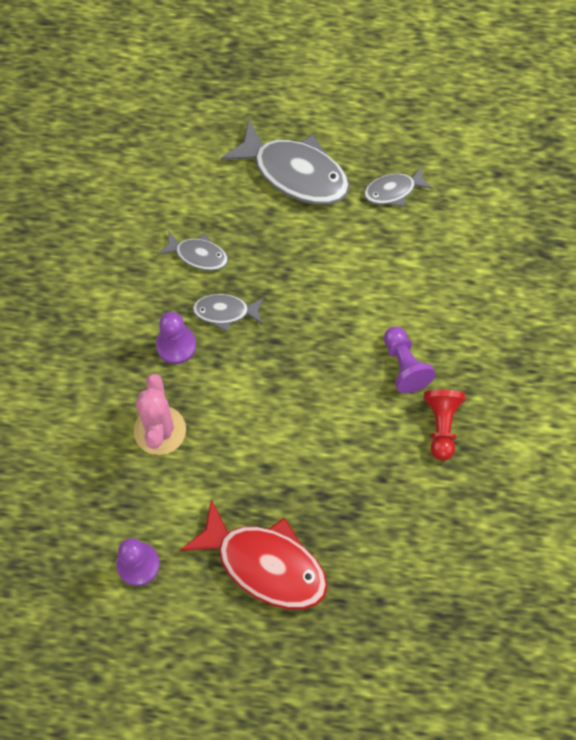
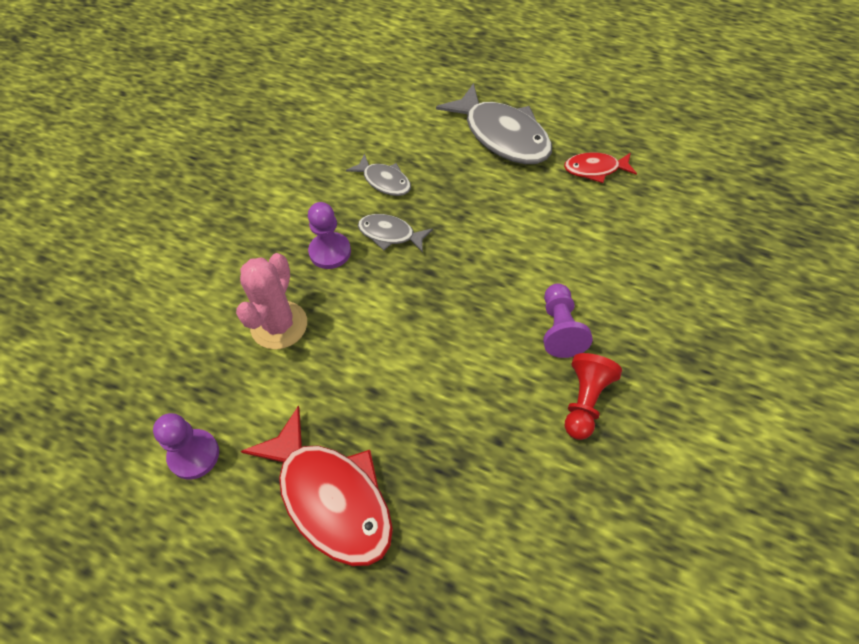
camera: 20 degrees right, 10 degrees down
(393, 191) = (595, 169): grey fish -> red fish

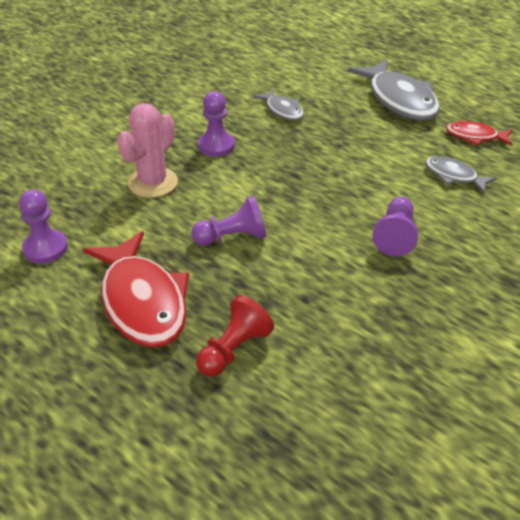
camera: 15 degrees right, 15 degrees down
(390, 234) = (272, 144): grey fish -> grey fish (454, 176)
(394, 379) = (232, 237): none -> purple pawn
(585, 402) = (397, 290): red pawn -> red pawn (234, 350)

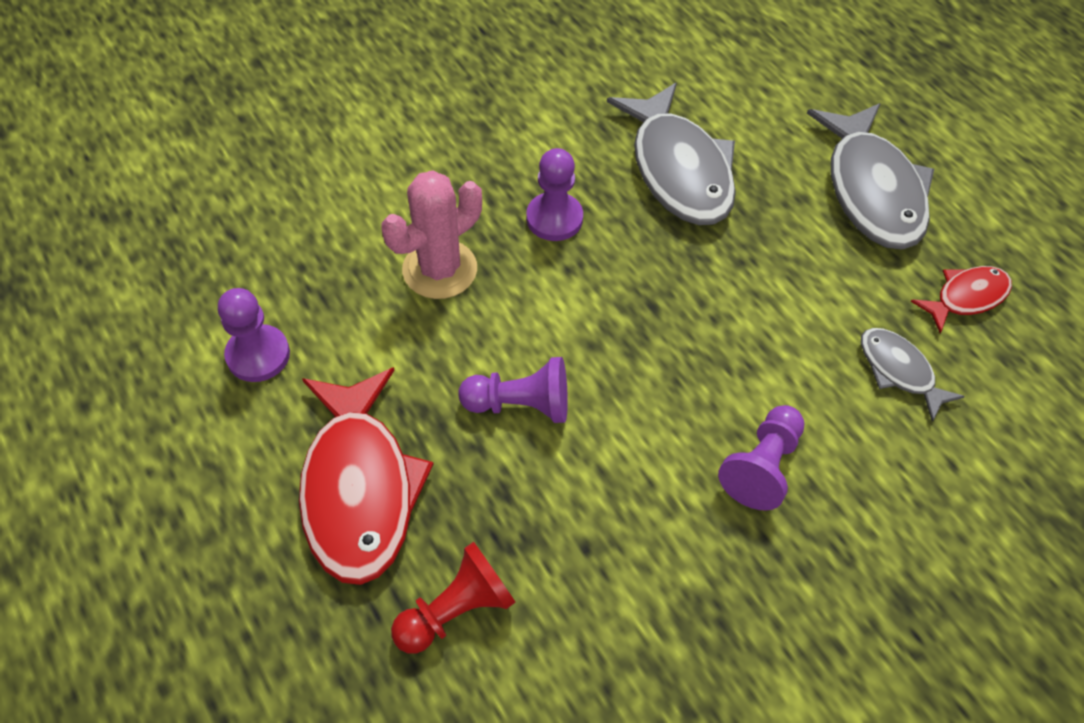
camera: 15 degrees right, 15 degrees up
(283, 110) = (678, 169): grey fish -> grey fish, size x1.92
(475, 137) = (966, 297): red fish -> red fish turned 120 degrees clockwise

